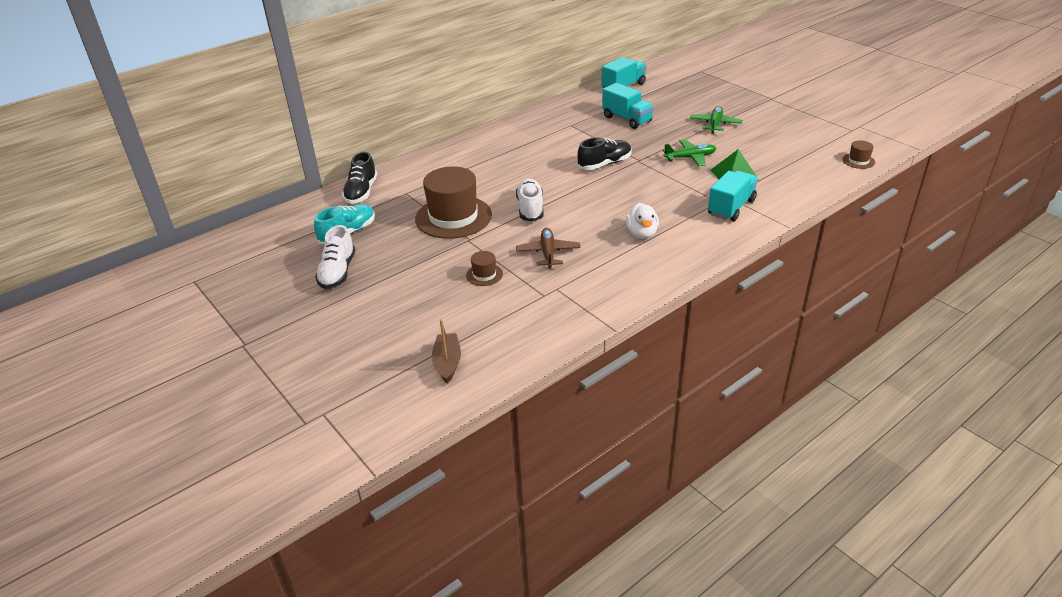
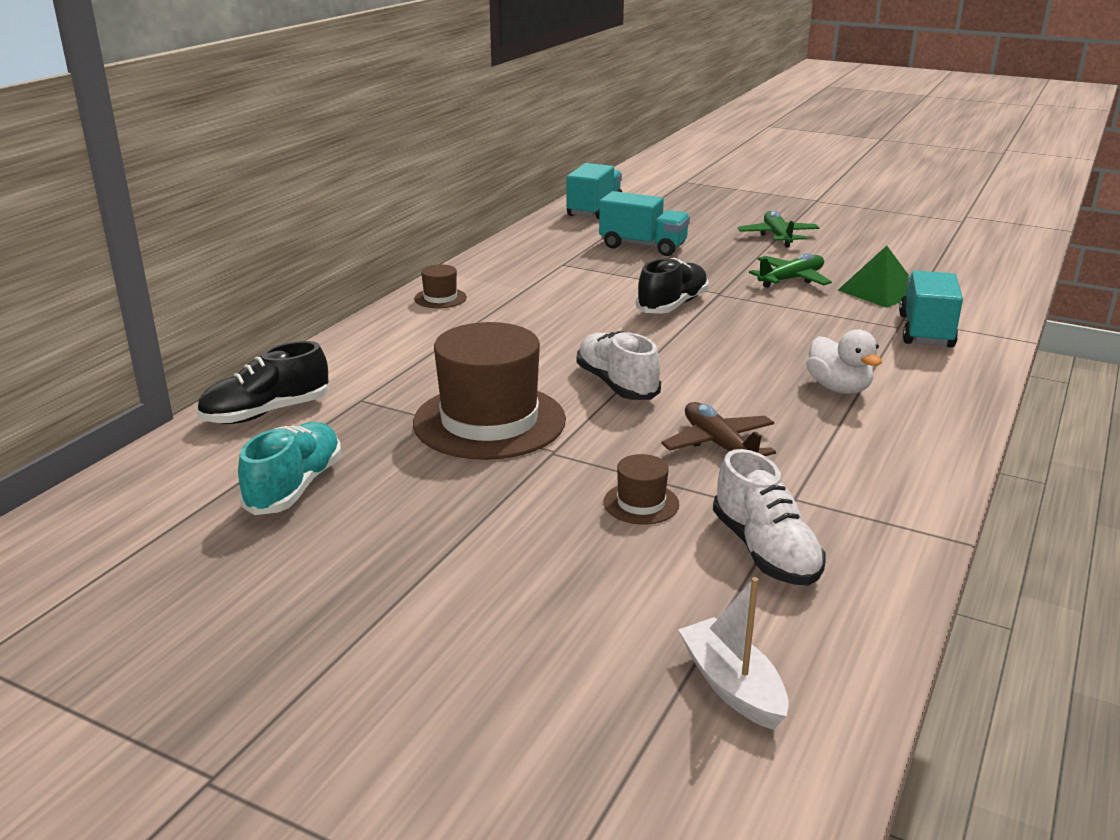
camera: 25 degrees left, 10 degrees down
(337, 272) = (331, 563): white shoe -> white shoe (765, 551)
(361, 192) = (266, 413): black shoe -> black shoe turned 75 degrees clockwise
(447, 363) = (732, 686): brown boat -> white boat
(858, 161) = (1016, 252): brown hat -> brown hat (440, 298)

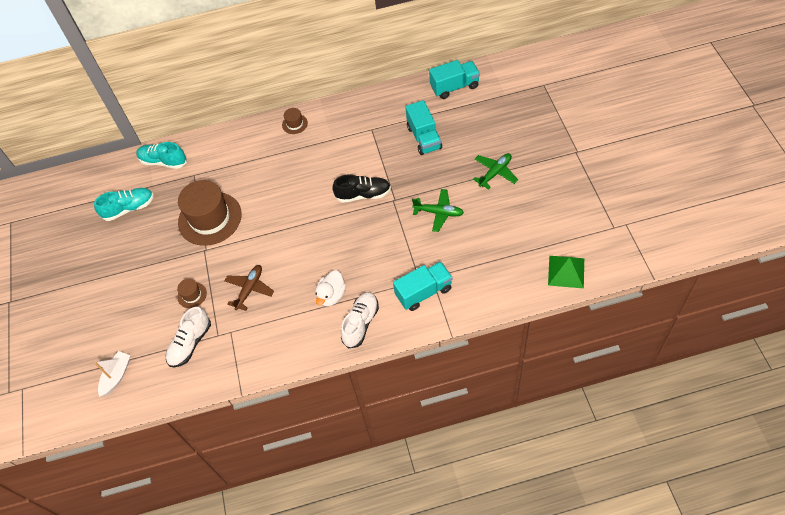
camera: 55 degrees right, 30 degrees up
(266, 413) = (163, 161): black shoe -> turquoise shoe
(617, 384) = (270, 230): white shoe -> white shoe (361, 323)
(879, 291) = (458, 251): green pyramid -> green pyramid (566, 271)

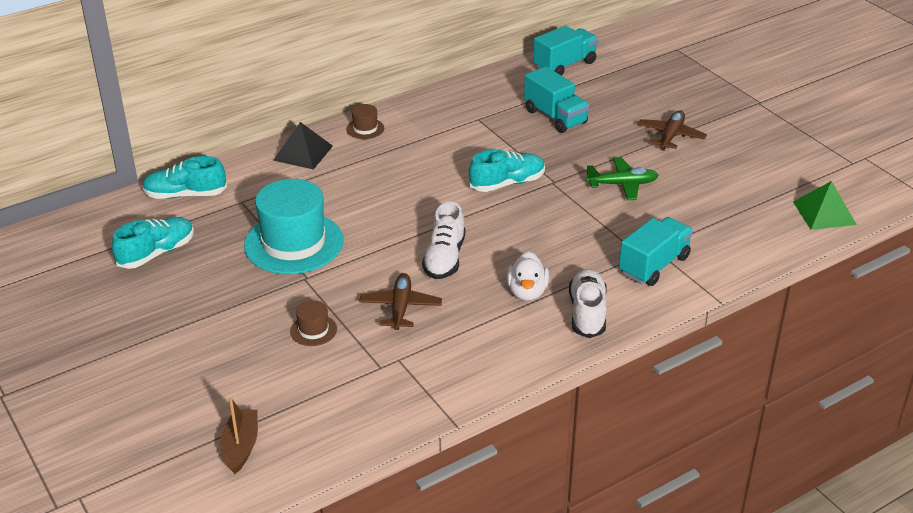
camera: 25 degrees left, 20 degrees down
(116, 376) = (241, 447): white boat -> brown boat
(190, 343) = (342, 384): white shoe -> white shoe (444, 258)
(210, 218) = (294, 243): brown hat -> turquoise hat
(247, 138) = (303, 153): none -> black pyramid
(363, 195) = (507, 183): black shoe -> turquoise shoe
(495, 173) = (670, 136): green plane -> brown plane

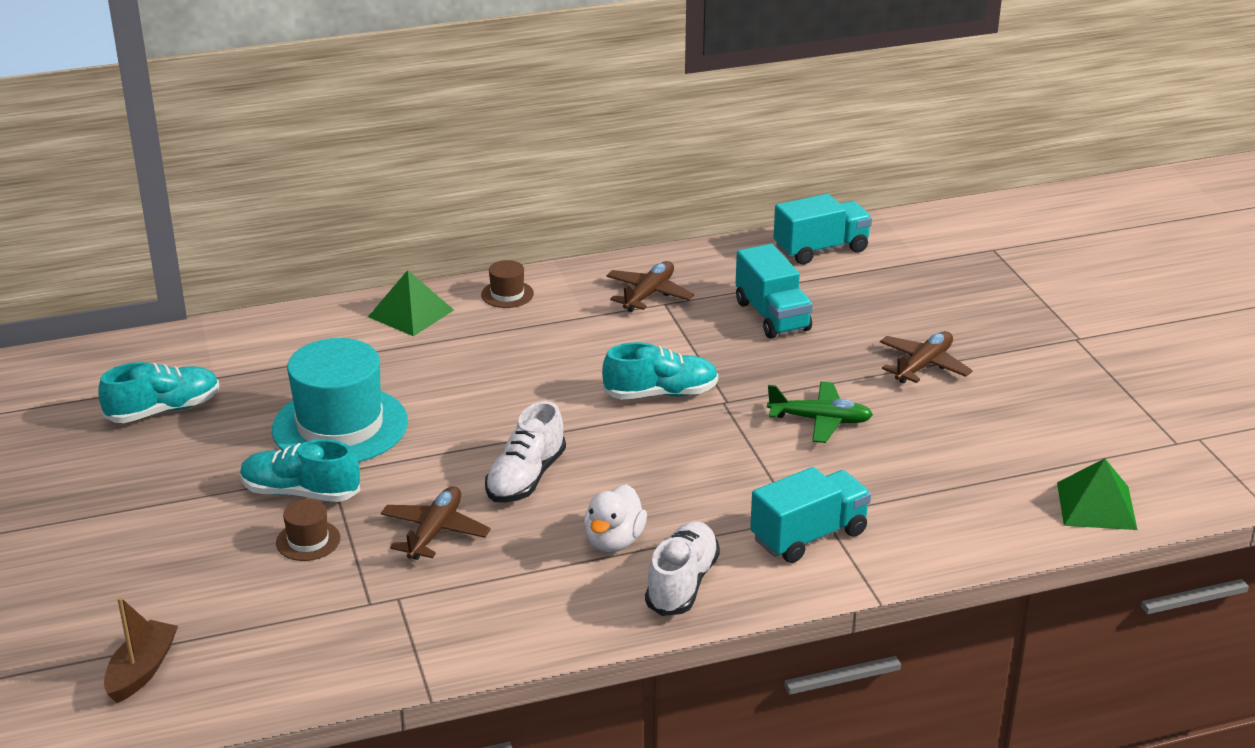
camera: 15 degrees right, 5 degrees down
(185, 195) = (236, 343): turquoise shoe -> turquoise shoe (301, 493)
(303, 153) = (411, 313): black pyramid -> green pyramid
(464, 114) = (648, 294): none -> brown plane

